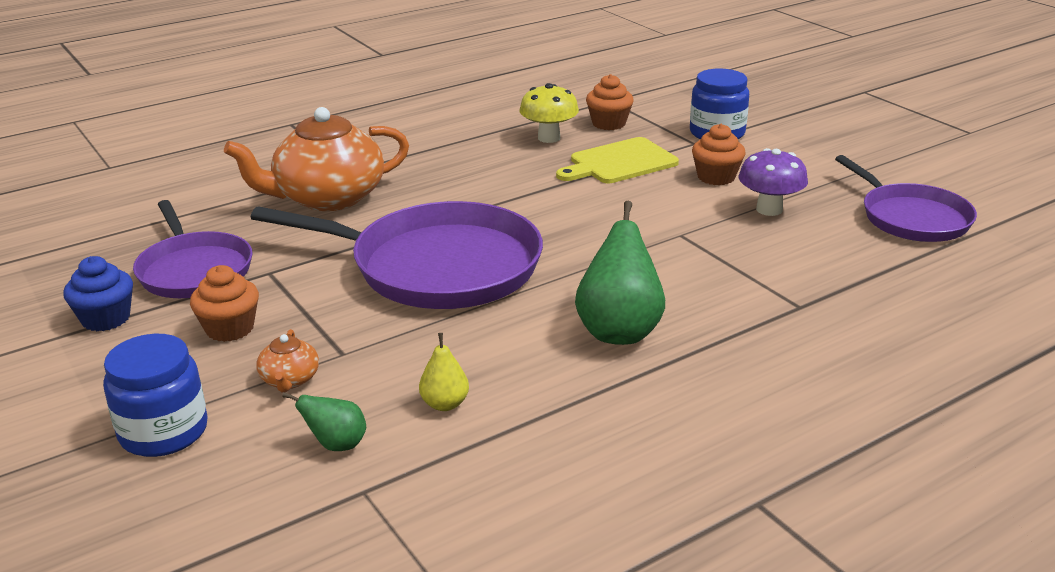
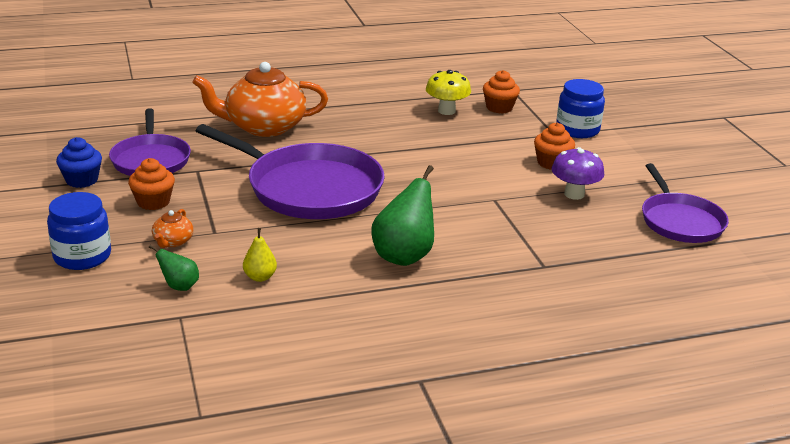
camera: 15 degrees right, 0 degrees up
(619, 162) = (486, 139): yellow cutting board -> none

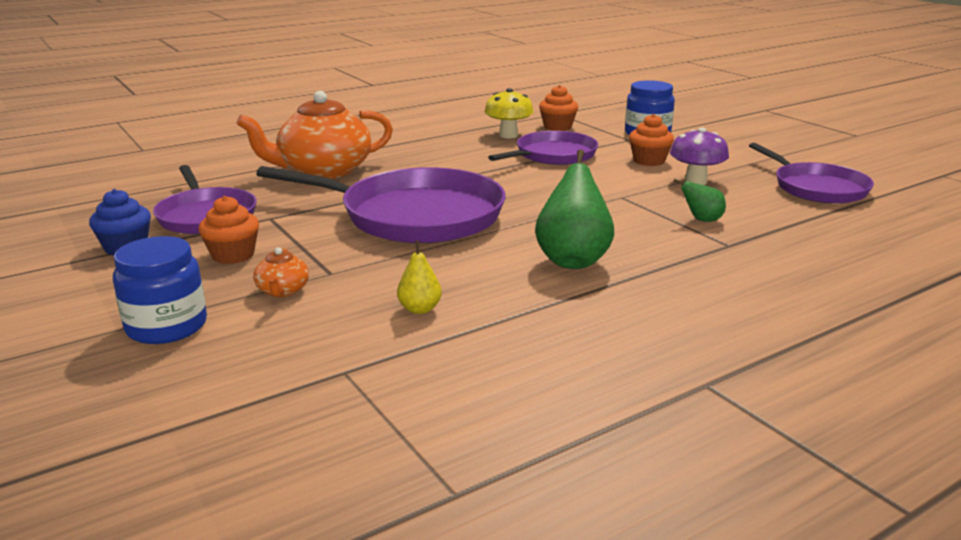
camera: 15 degrees left, 5 degrees down
(179, 286) = (321, 337): green pear -> green pear (701, 220)
(469, 142) = (553, 155): none -> purple pan

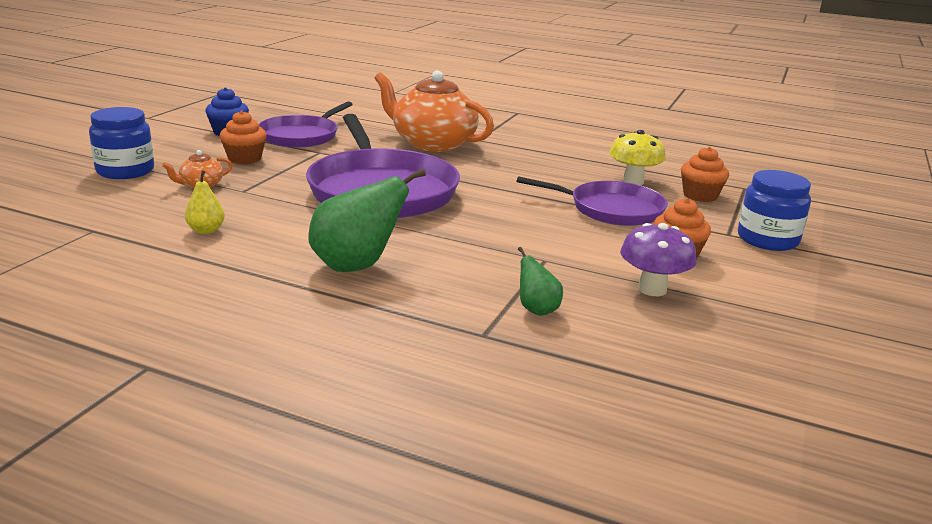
camera: 55 degrees right, 0 degrees up
(816, 188) = (758, 368): purple pan -> none

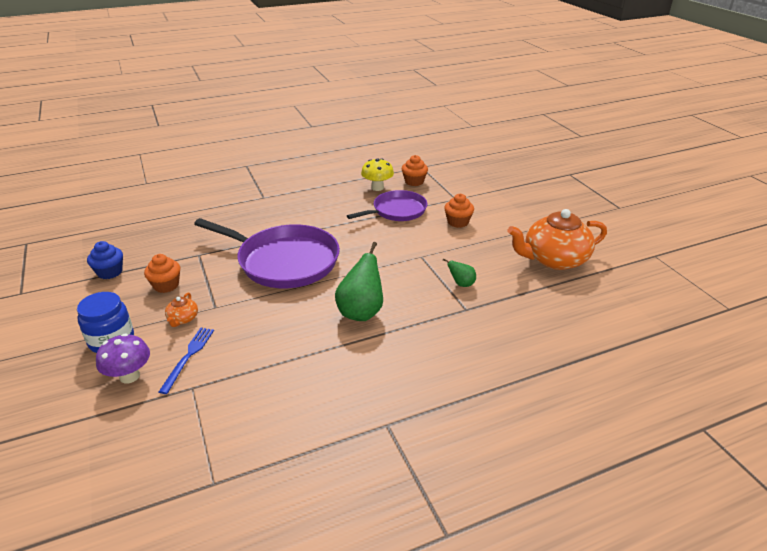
camera: 45 degrees left, 10 degrees up
(142, 210) = (188, 357): none -> blue fork
(206, 230) = (253, 343): yellow pear -> none
(301, 136) = (163, 249): purple pan -> none
(432, 143) = (246, 213): orange teapot -> orange teapot (554, 259)
(652, 289) = (478, 246): purple mushroom -> purple mushroom (129, 376)
(767, 239) = (471, 194): blue jar -> none

